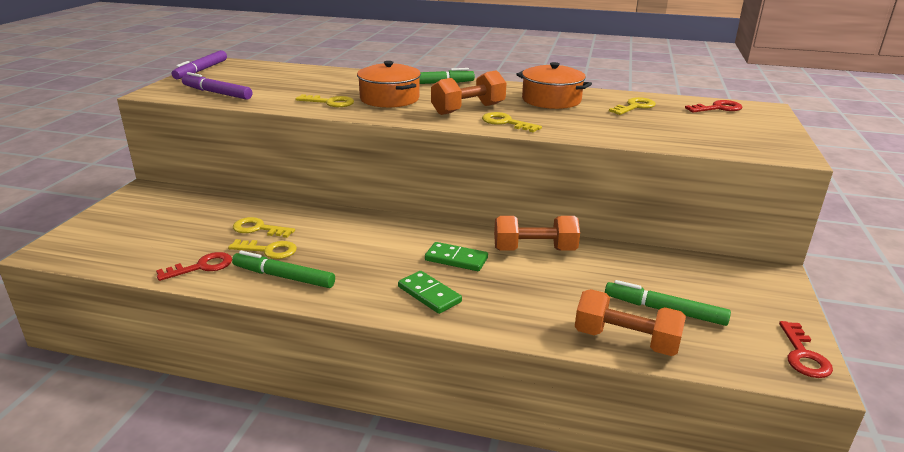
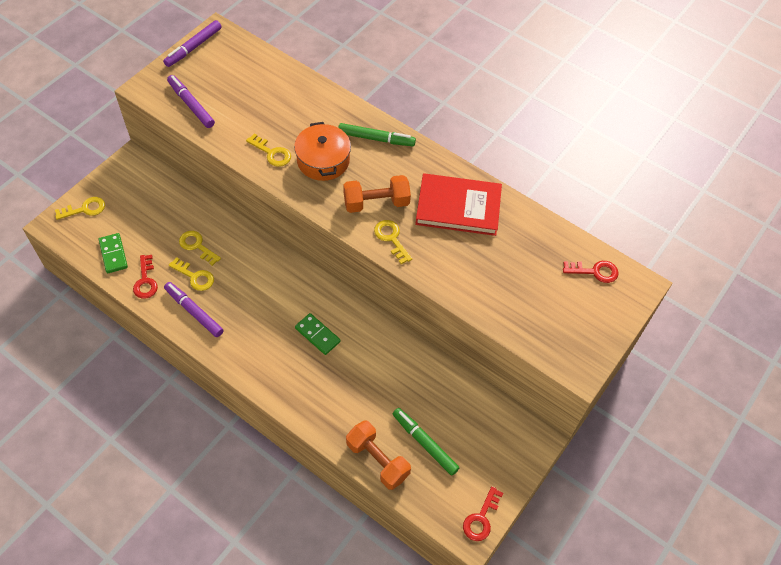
camera: 20 degrees right, 30 degrees up
(201, 267) = (145, 280): red key -> red key turned 90 degrees clockwise
(283, 277) = (194, 312): green marker -> purple marker
(429, 294) = (279, 367): green domino -> green domino (113, 254)
(534, 250) = (380, 345): orange dumbbell -> none
(551, 100) = (458, 207): orange pot -> red book
(634, 107) = (521, 244): yellow key -> yellow key (84, 209)

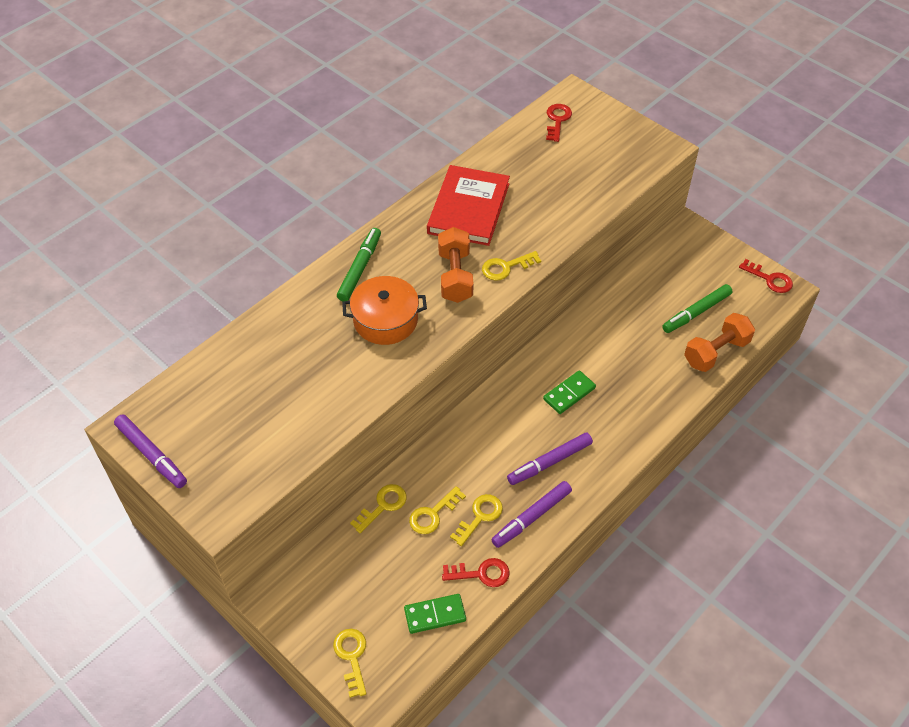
camera: 80 degrees left, 5 degrees down
(191, 105) = (264, 457): purple marker -> purple marker (549, 462)
(271, 153) = (365, 370): yellow key -> yellow key (382, 506)

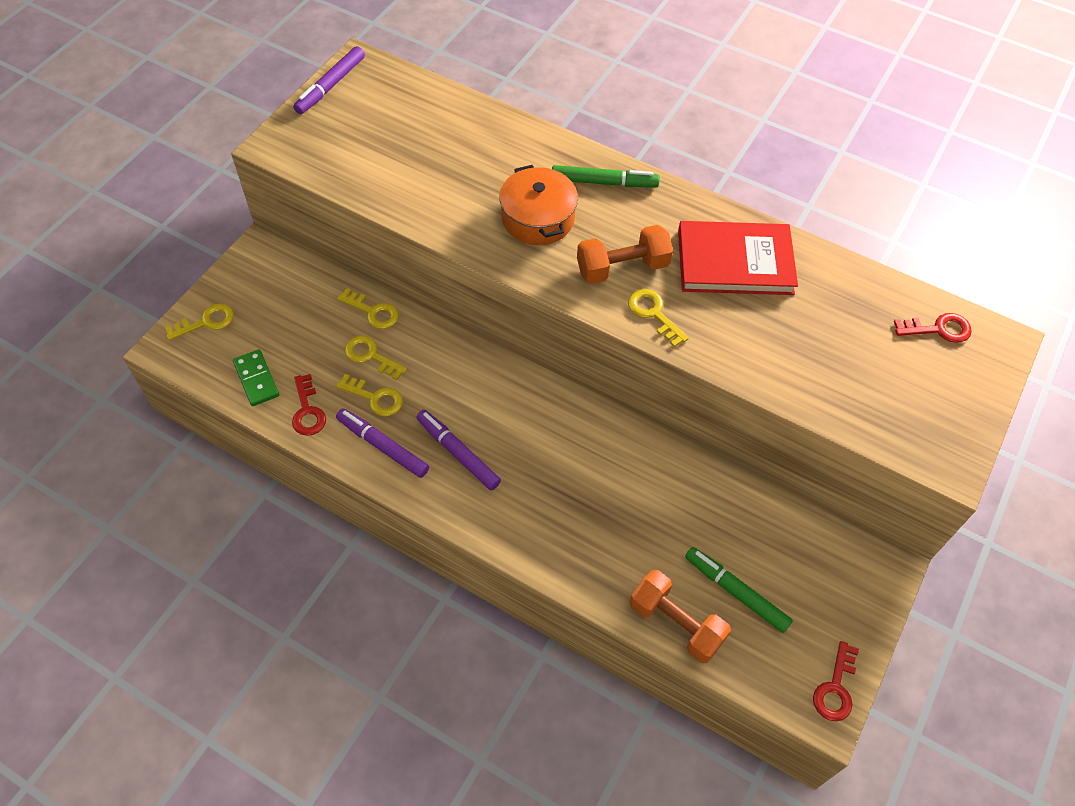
camera: 75 degrees right, 5 degrees up
(569, 393) = (559, 459): green domino -> none

